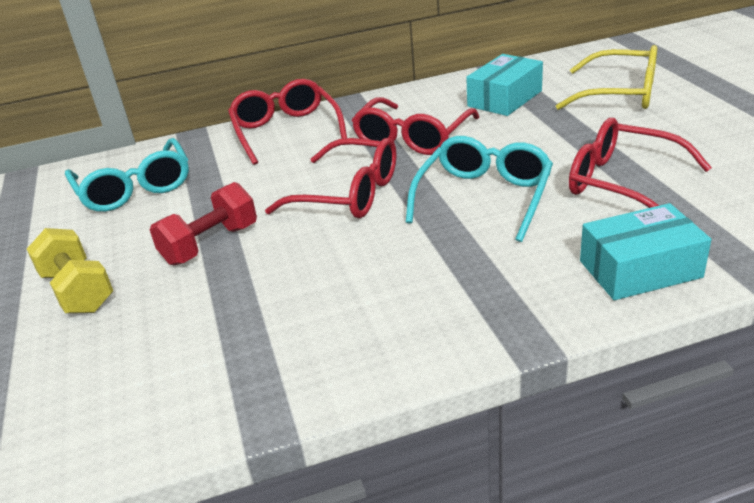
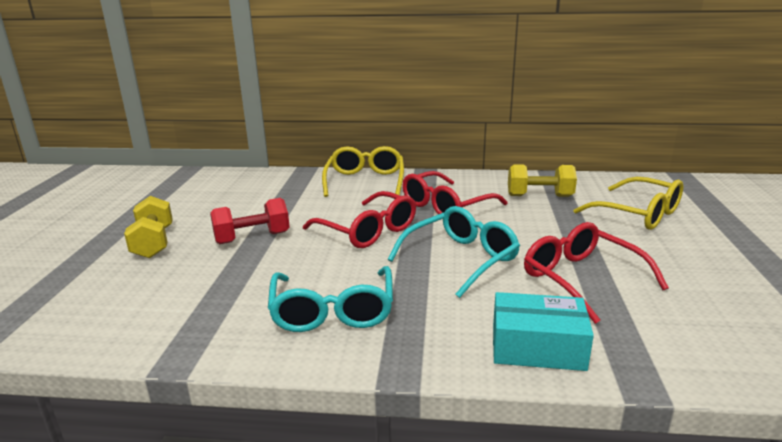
camera: 20 degrees right, 10 degrees down
(135, 188) = (242, 192): turquoise glasses -> turquoise glasses (333, 311)
(286, 131) = (365, 181): red glasses -> yellow glasses
(505, 98) = (539, 196): turquoise box -> yellow dumbbell

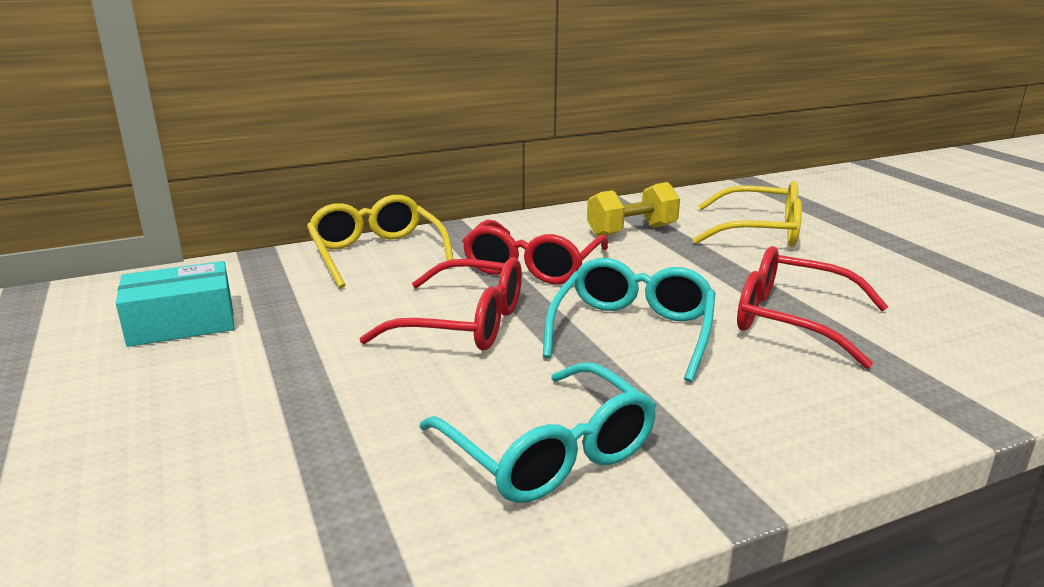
camera: 30 degrees left, 0 degrees up
(153, 243) = (98, 434): yellow dumbbell -> none
(252, 238) = (288, 378): red dumbbell -> none
(537, 347) = (844, 416): turquoise box -> turquoise box (182, 323)

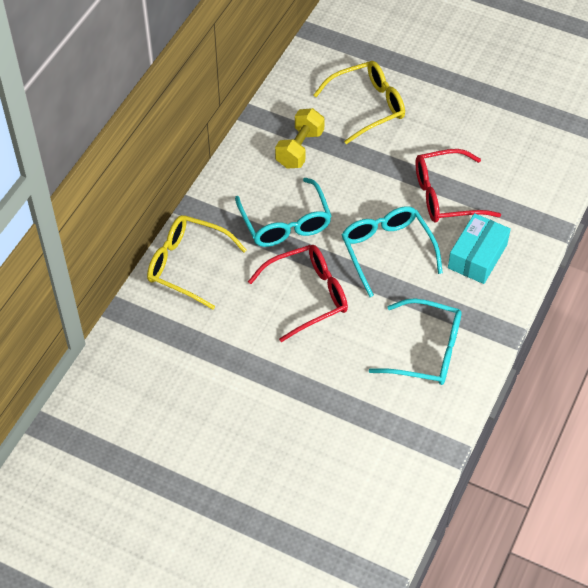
camera: 40 degrees left, 30 degrees up
(182, 323) = (174, 388): turquoise box -> turquoise box (477, 256)
(532, 266) = (285, 223): red glasses -> turquoise glasses

